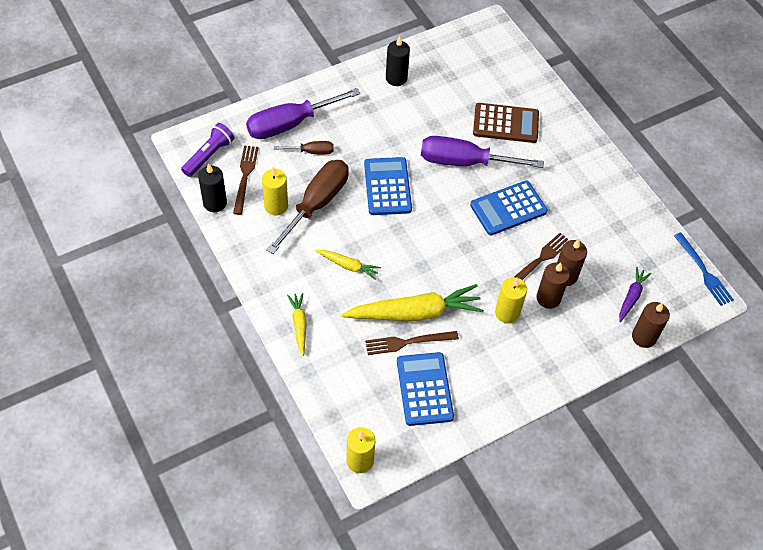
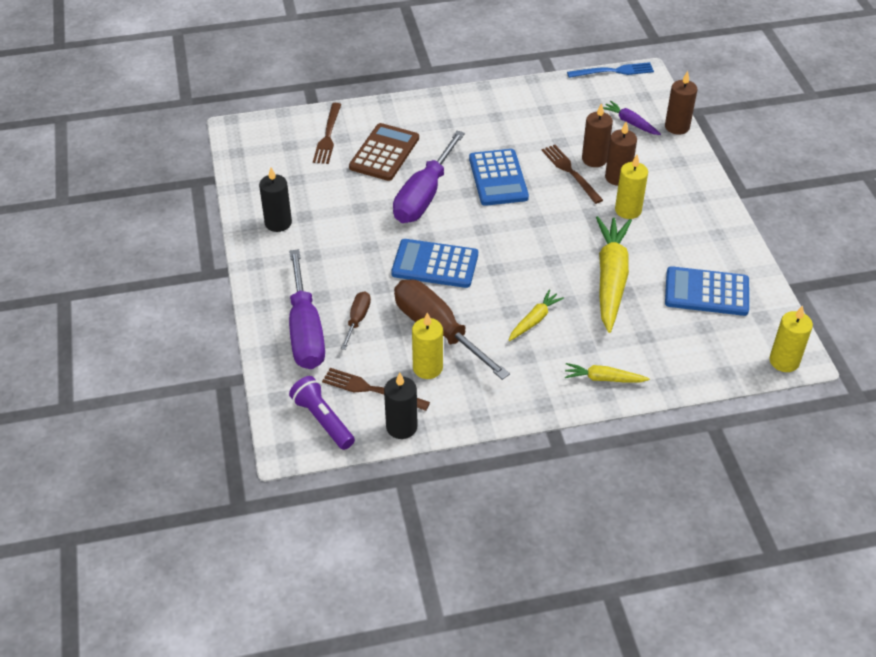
camera: 70 degrees left, 10 degrees down
(407, 342) = (646, 292): brown fork -> brown fork (328, 136)

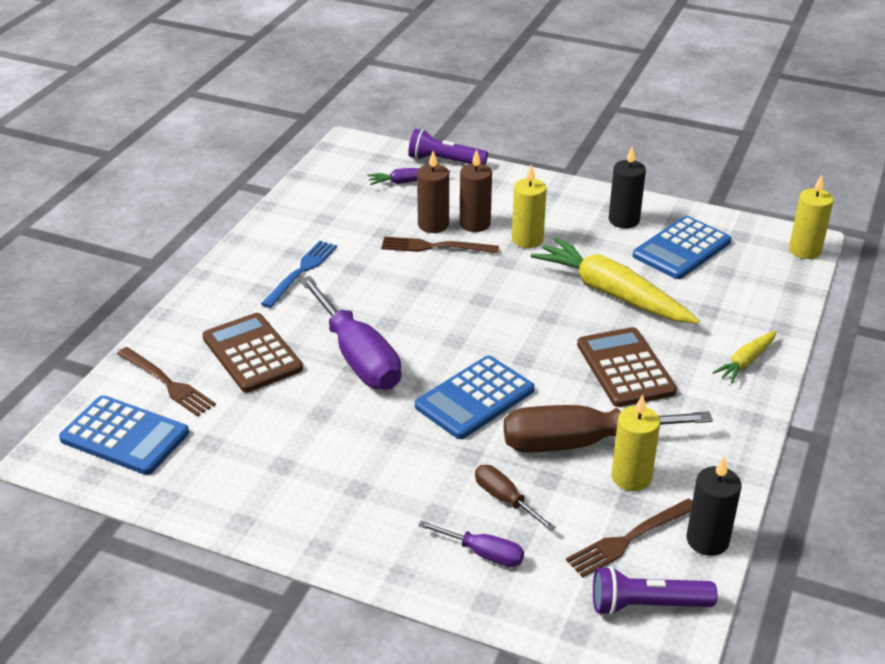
camera: 55 degrees left, 10 degrees down
(278, 223) = (269, 493): black candle -> black candle (624, 220)
(305, 331) = (483, 553): purple screwdriver -> purple screwdriver, size x0.49
(498, 178) = (389, 294): blue calculator -> blue calculator (124, 436)
(534, 320) = (625, 368): yellow carrot -> brown calculator
(614, 71) = (322, 156): blue fork -> blue fork (301, 271)
(677, 127) = (445, 161): brown candle -> purple flashlight

